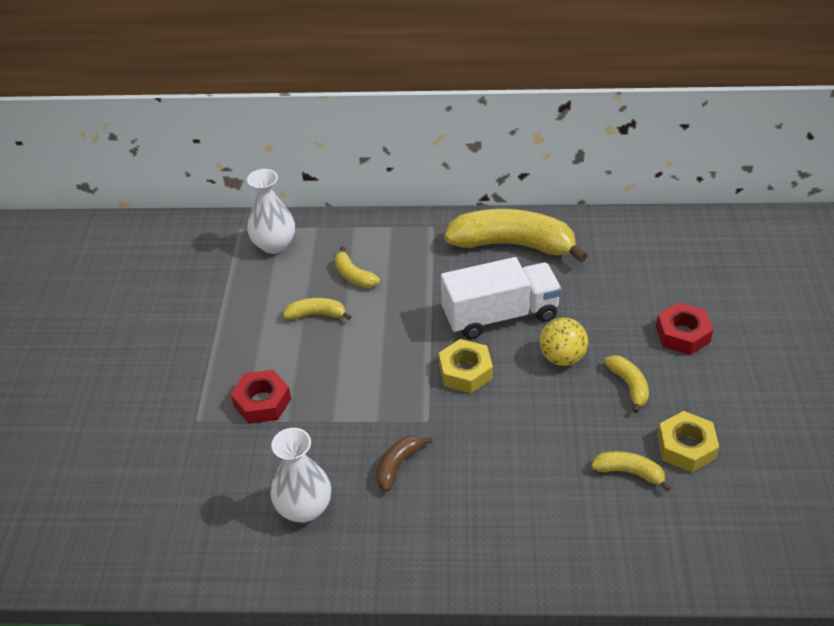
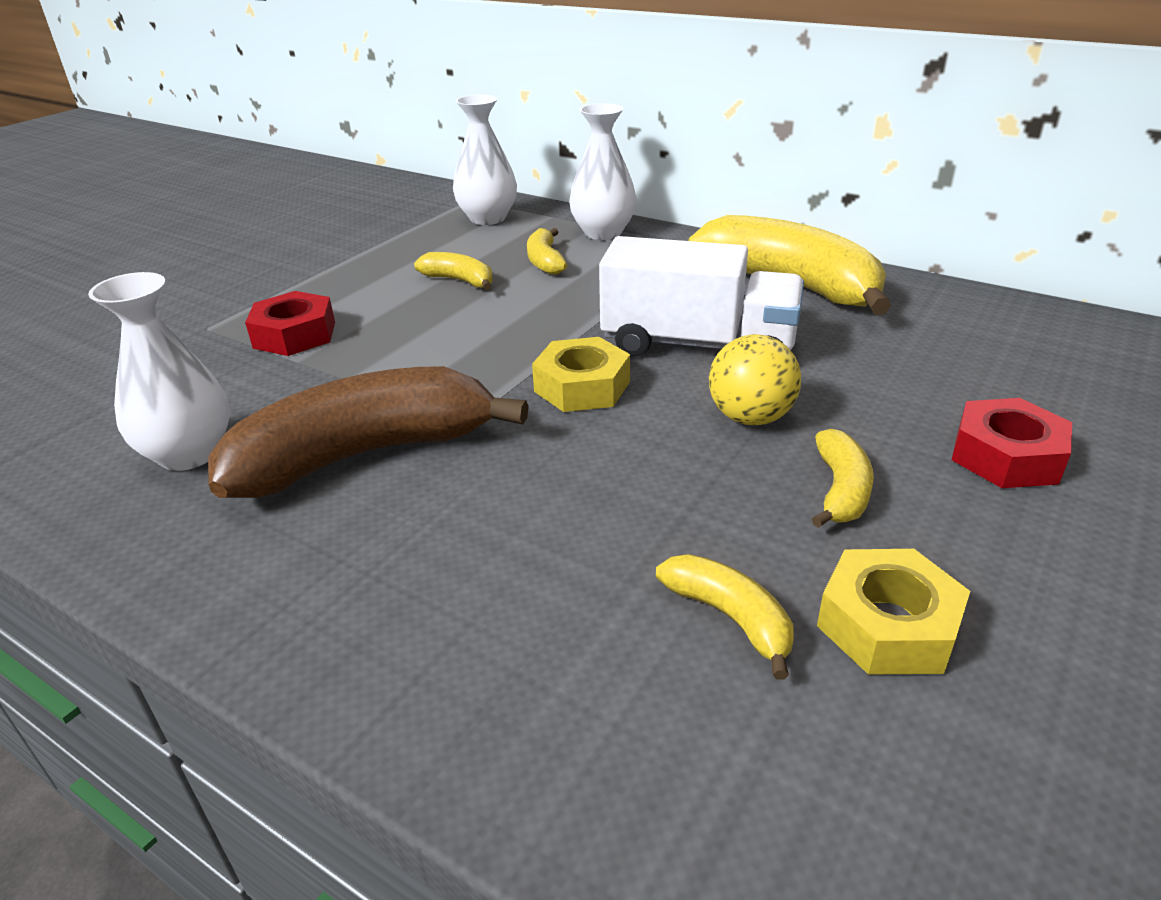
camera: 30 degrees right, 10 degrees down
(366, 233) = (603, 233): none -> white vase
(398, 465) = (364, 455): brown banana -> brown banana, size x2.19

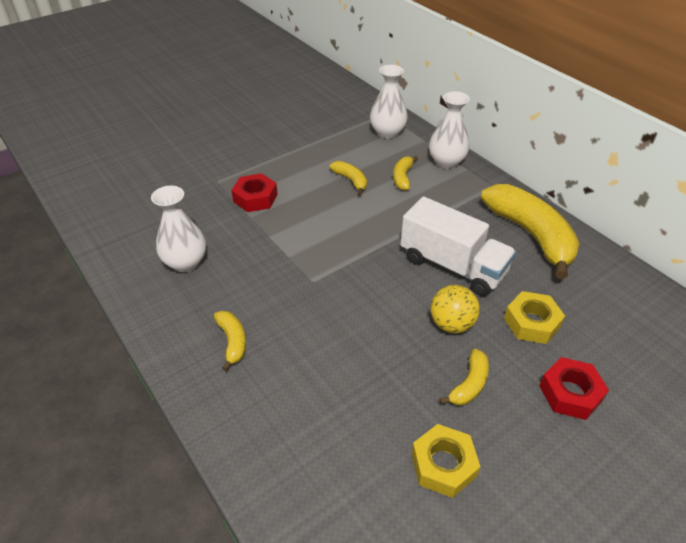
camera: 20 degrees right, 10 degrees up
(364, 455) = (259, 288): brown banana -> none
(582, 387) = (378, 276): yellow nut -> yellow nut (531, 322)
(730, 617) = (375, 434): yellow banana -> yellow banana (232, 341)

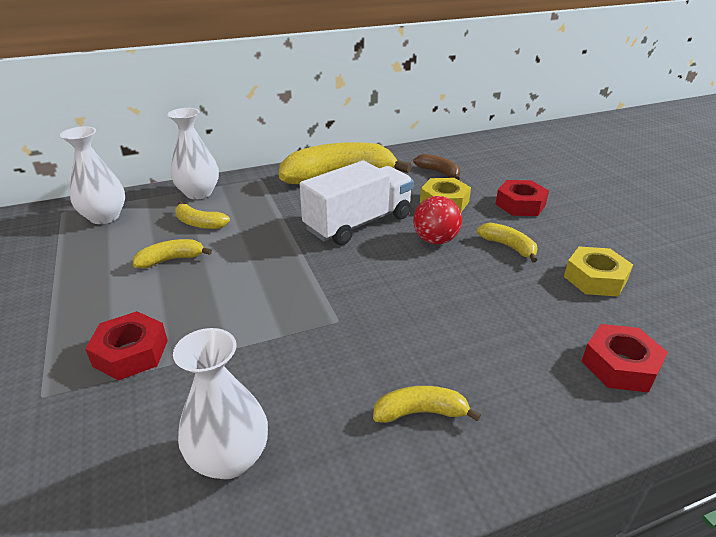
camera: 75 degrees left, 10 degrees down
(311, 475) = (620, 365): none -> red nut
(451, 324) = (435, 240): yellow ball -> red ball
(600, 310) = (438, 172): none -> brown banana

